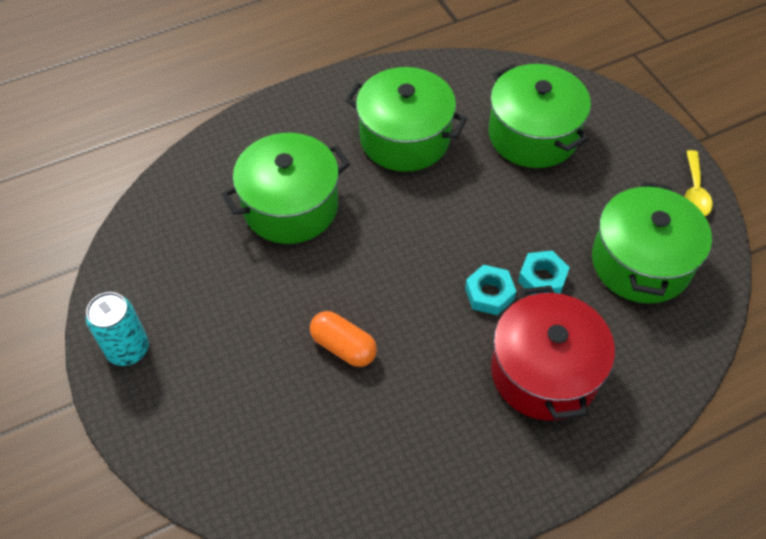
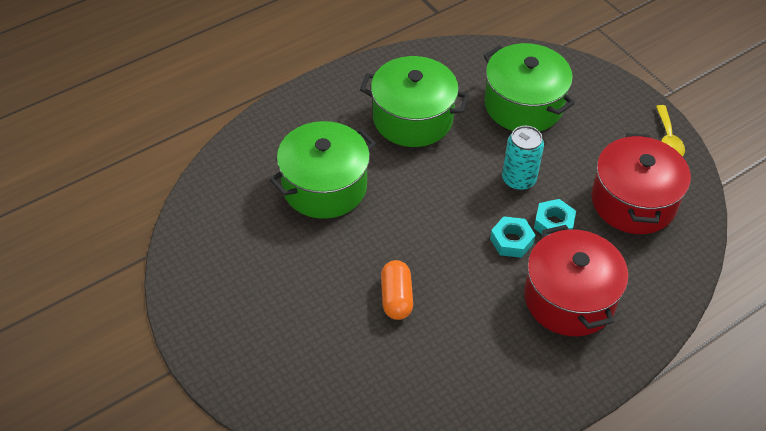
camera: 10 degrees left, 5 degrees down
(128, 349) = (208, 321): turquoise can -> turquoise can (518, 179)
(343, 347) = (396, 298): orange capsule -> orange capsule turned 60 degrees clockwise
(641, 262) = (633, 201): green pot -> red pot

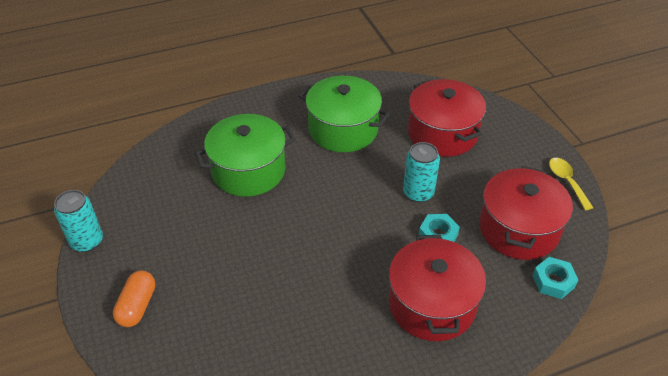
camera: 15 degrees right, 5 degrees down
(174, 302) = (87, 241): none -> turquoise can
(396, 298) = (274, 273): orange capsule -> orange capsule (137, 306)
(511, 241) = (394, 243): turquoise nut -> turquoise nut (553, 281)
(523, 105) = (442, 133): green pot -> red pot
(668, 139) = (566, 181): yellow spoon -> yellow spoon turned 150 degrees clockwise

